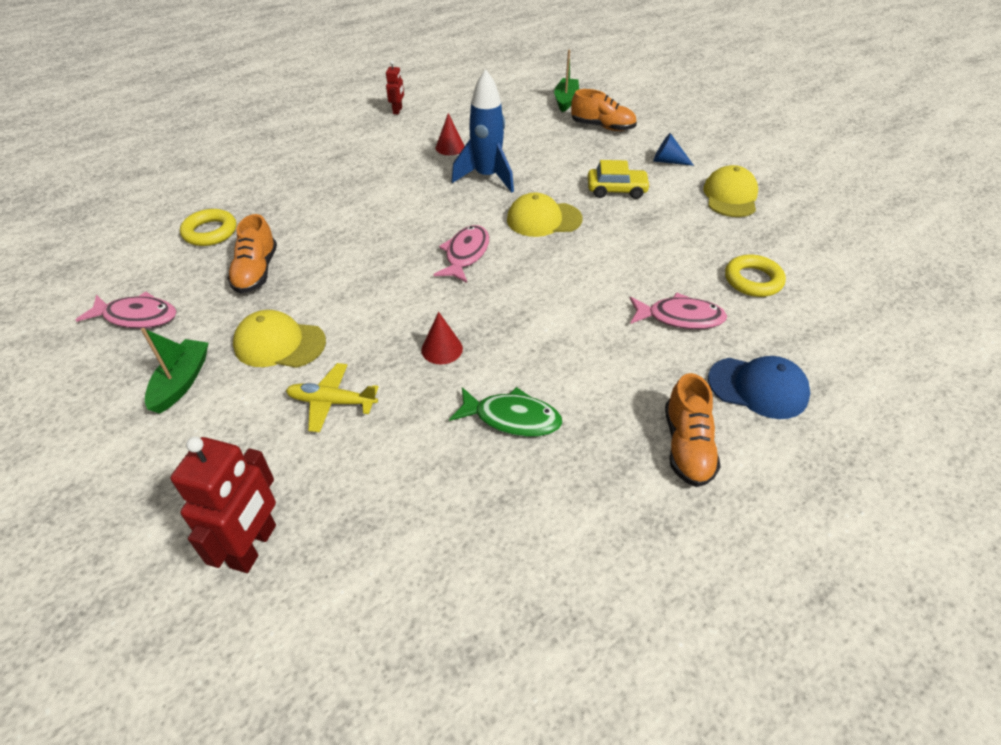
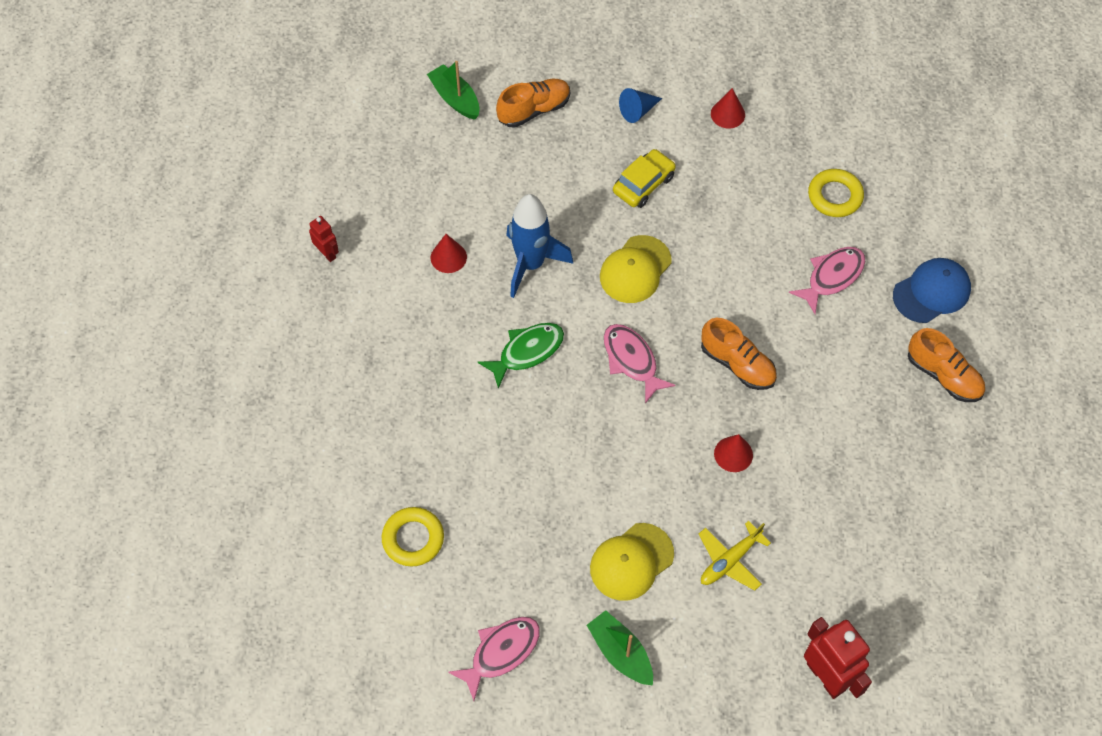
camera: 50 degrees left, 15 degrees up
(256, 272) = (514, 531): orange shoe -> orange shoe (737, 364)
(512, 418) = (839, 457): green fish -> green fish (527, 352)
(730, 196) = (727, 114): yellow cap -> red cone

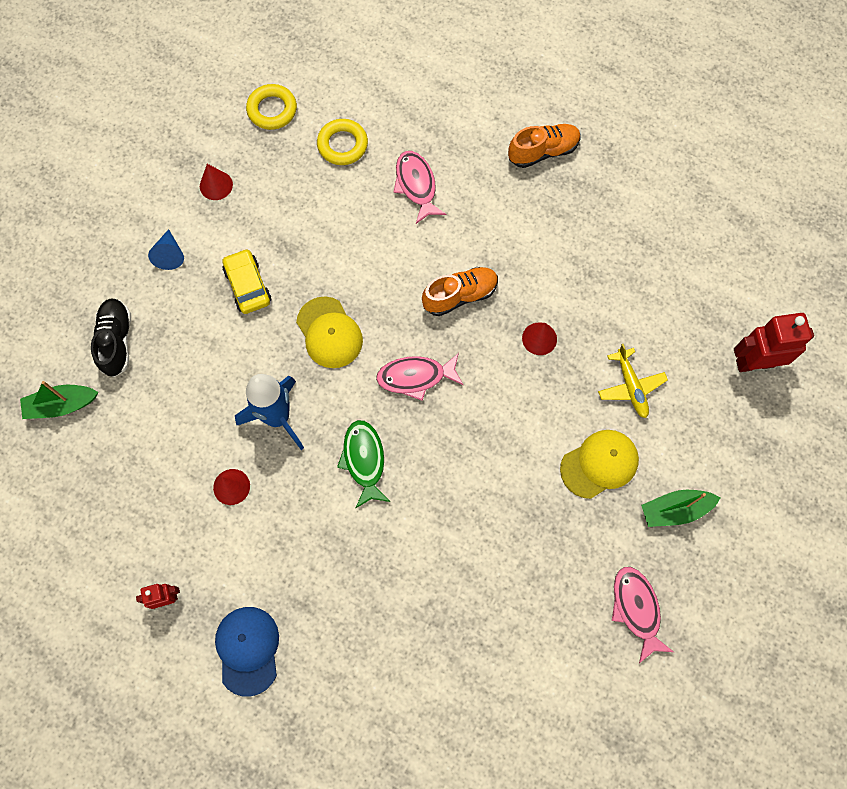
camera: 65 degrees left, 10 degrees up
(413, 539) = (500, 640): yellow ring -> yellow ring (272, 110)
(534, 110) = (116, 341): orange shoe -> black shoe
(631, 562) = (599, 464): yellow cap -> yellow cap turned 105 degrees counterclockwise
(932, 292) = (467, 121): blue cap -> blue cap (248, 650)

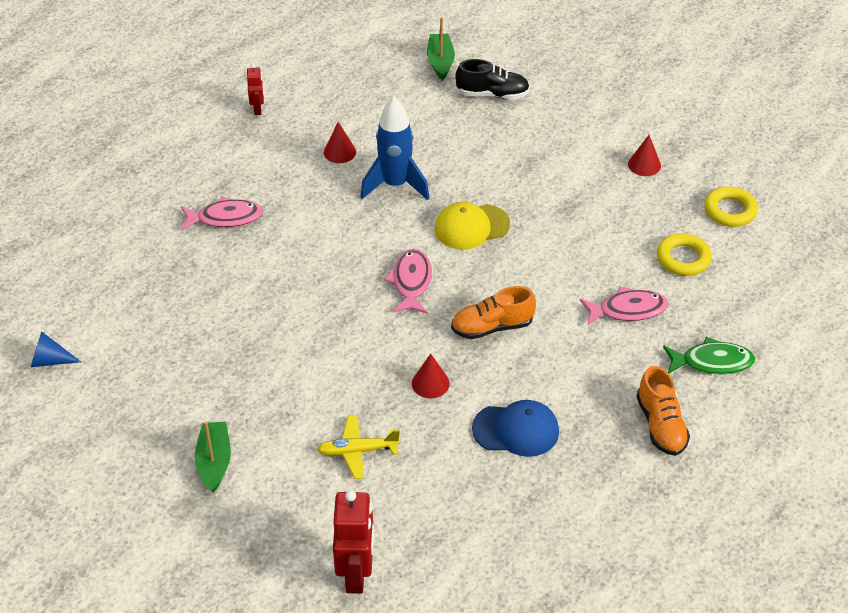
camera: 100 degrees right, 25 degrees down
(170, 254) = (573, 130): blue cone -> blue cone (50, 360)
(248, 286) = (532, 177): yellow car -> none
(248, 650) = (198, 150): blue cap -> blue cap (516, 430)
(364, 460) = (338, 236): green fish -> green fish (712, 362)
(460, 295) = (492, 327): orange shoe -> orange shoe turned 90 degrees clockwise
(599, 464) = (281, 408): yellow cap -> none
(636, 609) = (130, 410): pink fish -> pink fish (226, 218)

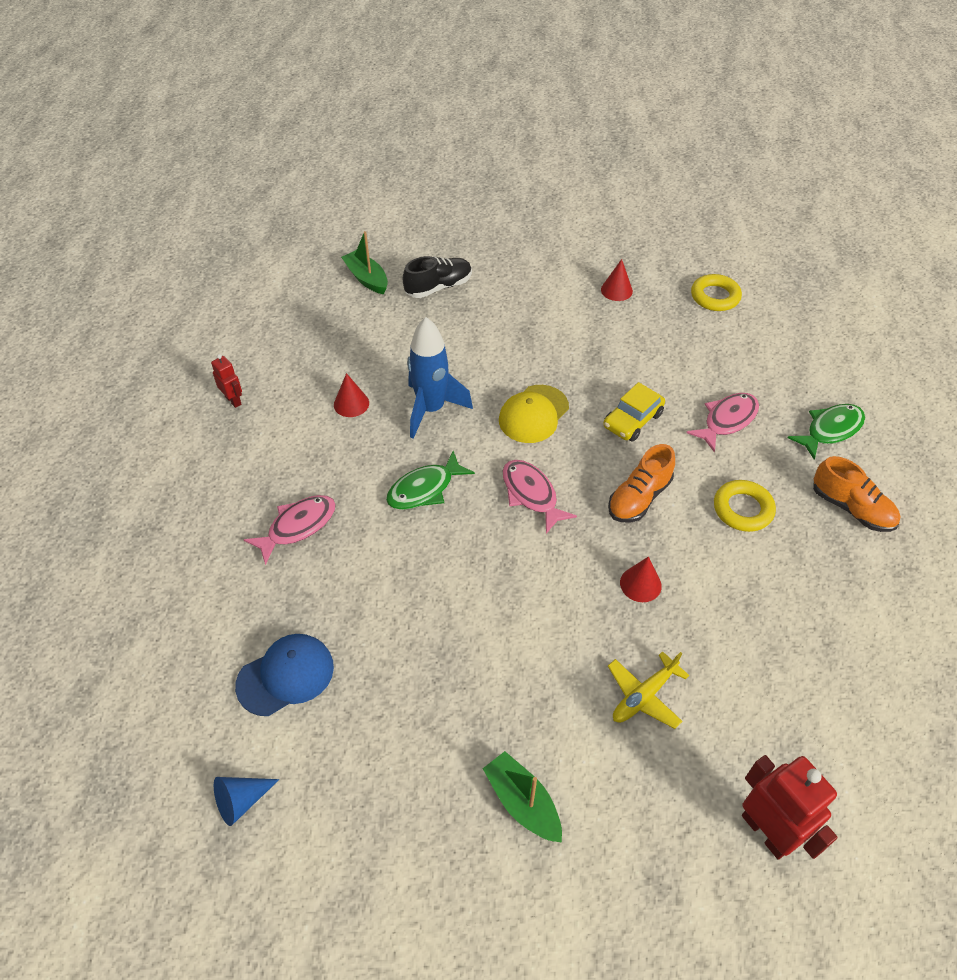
camera: 35 degrees left, 5 degrees up
(336, 238) = (424, 489): none -> green fish
(516, 430) = (752, 584): blue cap -> blue cap (286, 676)
(547, 270) = (632, 420): none -> yellow car
(683, 258) = (722, 353): yellow ring -> yellow ring (742, 509)

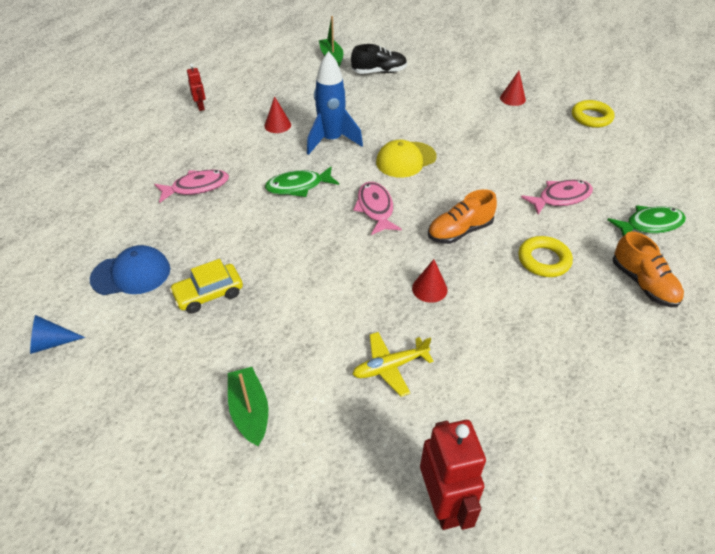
camera: 20 degrees right, 5 degrees down
(632, 420) = (481, 180): yellow car -> yellow car (209, 294)

